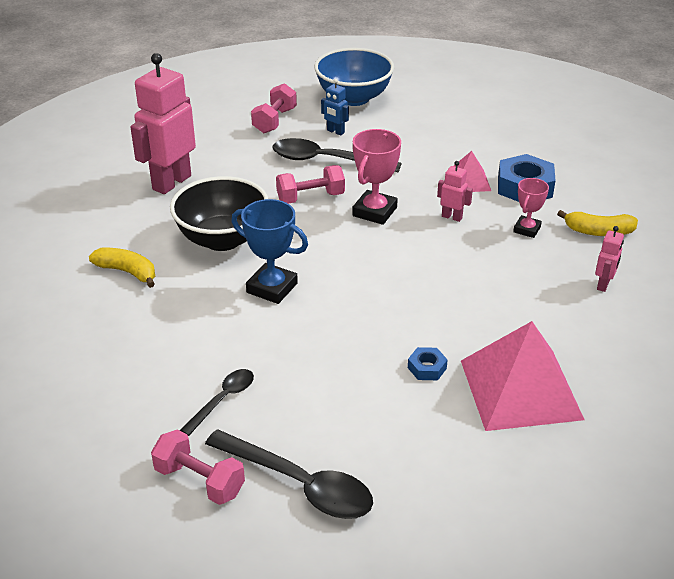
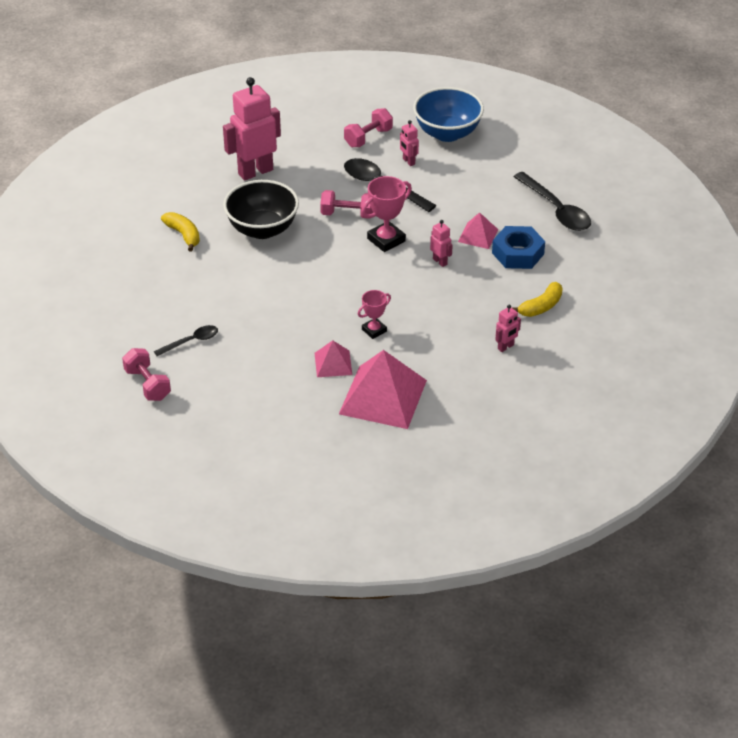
camera: 25 degrees right, 5 degrees up
(272, 288) = (271, 276): blue trophy -> none
(300, 484) = (203, 406): black spoon -> black spoon (556, 210)
(335, 132) = (408, 161): blue robot -> pink robot
(427, 368) = (333, 363): blue nut -> pink pyramid
(527, 229) = (488, 288): pink trophy -> pink trophy (374, 330)
(598, 232) = (541, 307): yellow banana -> yellow banana turned 75 degrees counterclockwise

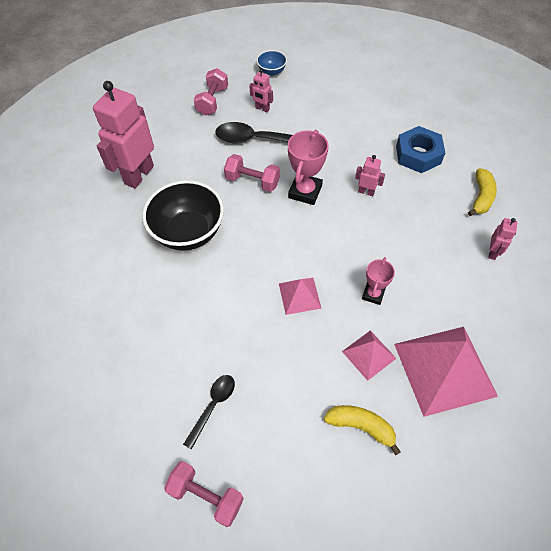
camera: 30 degrees left, 15 degrees up
(183, 235) = (117, 275): yellow banana -> yellow banana (361, 426)
(347, 214) = (252, 181): pink dumbbell -> pink dumbbell turned 45 degrees clockwise
(447, 133) = (272, 71): blue bowl -> blue bowl, size x0.48
(478, 235) = (374, 152): pink pyramid -> pink pyramid (299, 295)
(556, 210) = (410, 102): black spoon -> none

